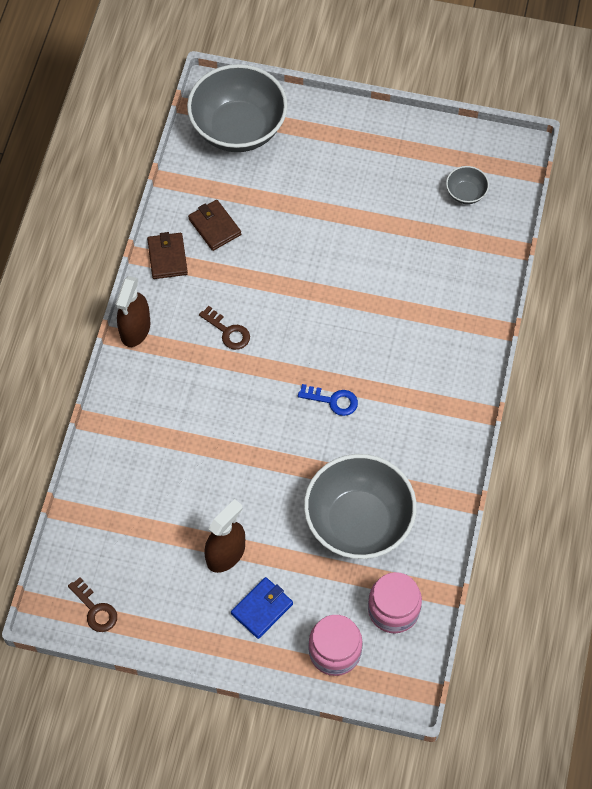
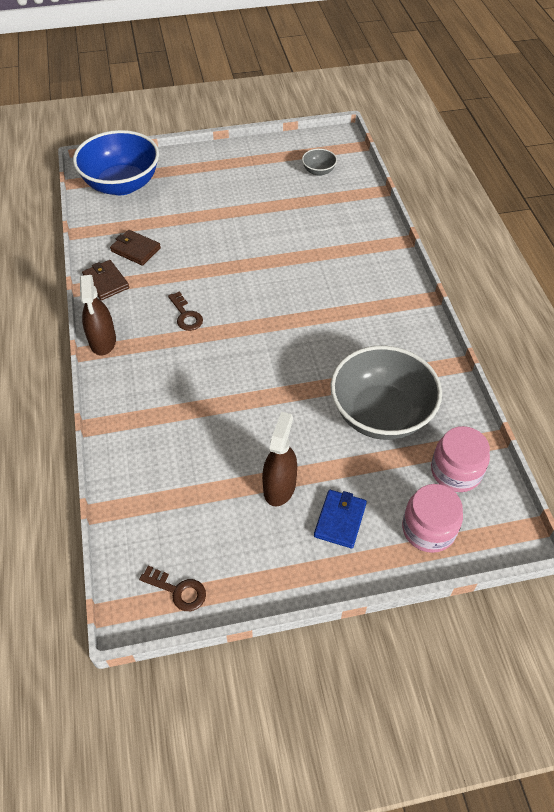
camera: 25 degrees left, 10 degrees down
(228, 332) = (186, 315): brown key -> brown key turned 45 degrees clockwise
(238, 128) = (122, 184): grey bowl -> blue bowl
(333, 401) = (302, 333): blue key -> none

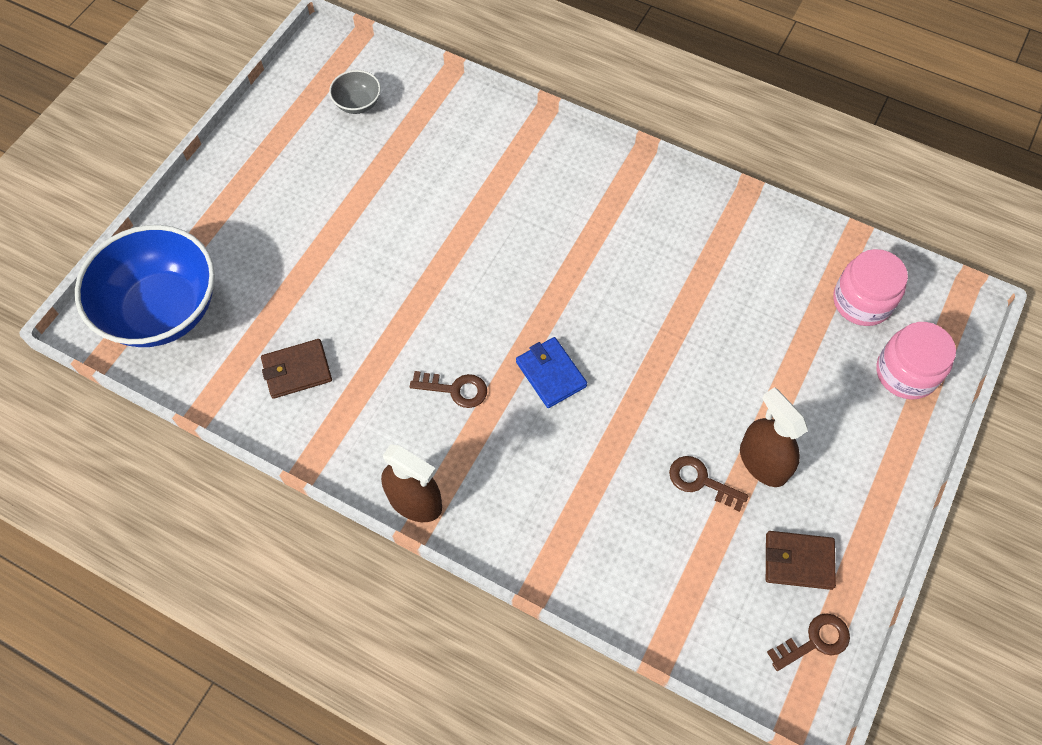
camera: 50 degrees left, 10 degrees up
(106, 282) = (320, 437): brown wallet -> brown wallet (798, 561)
(235, 462) = (701, 481): none -> brown key
(340, 520) = (841, 438): blue wallet -> blue wallet (551, 374)
(380, 414) = (747, 309): grey bowl -> none

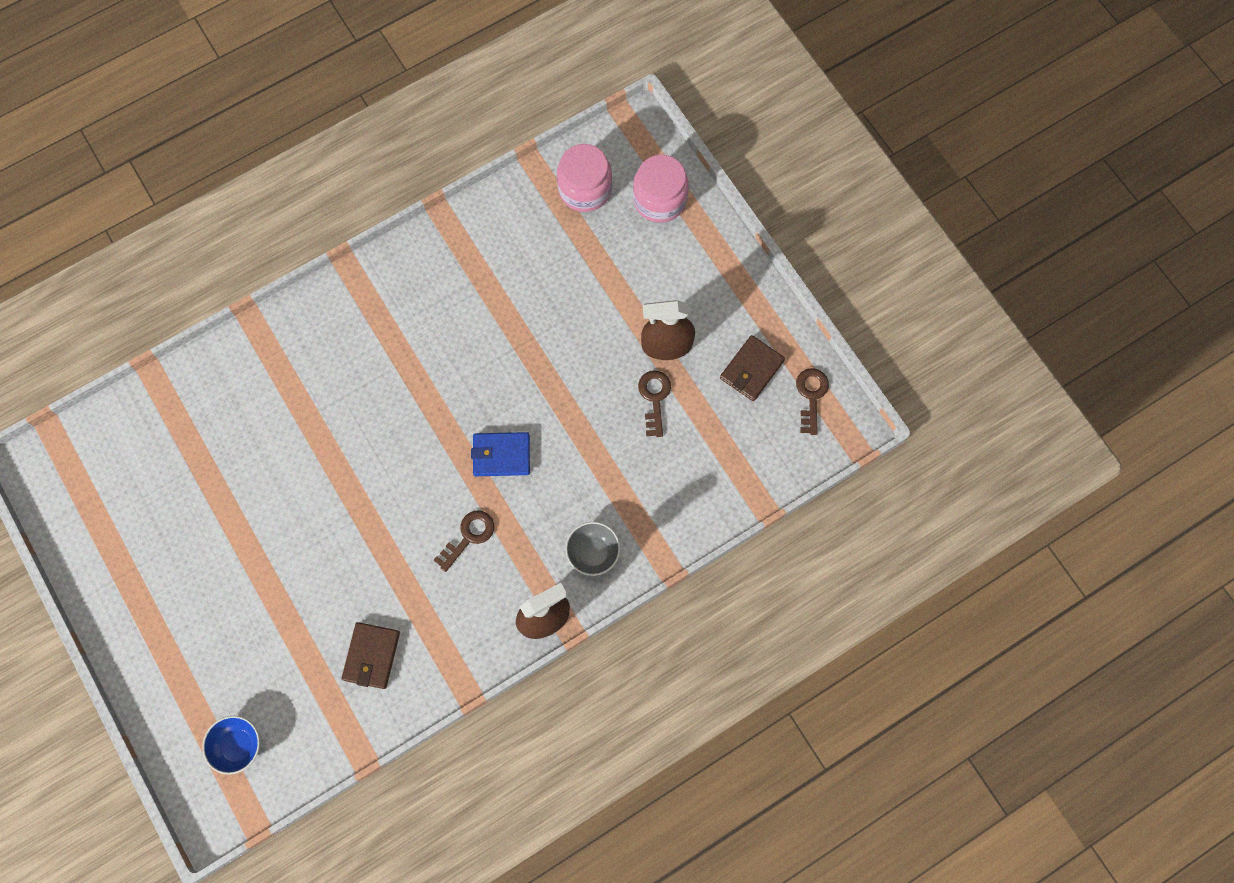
camera: 60 degrees left, 10 degrees up
(163, 310) = (237, 745): blue bowl -> blue bowl, size x0.43
(358, 103) = (128, 469): grey bowl -> grey bowl (593, 552)
(701, 481) = (654, 398): brown key -> brown key turned 120 degrees clockwise

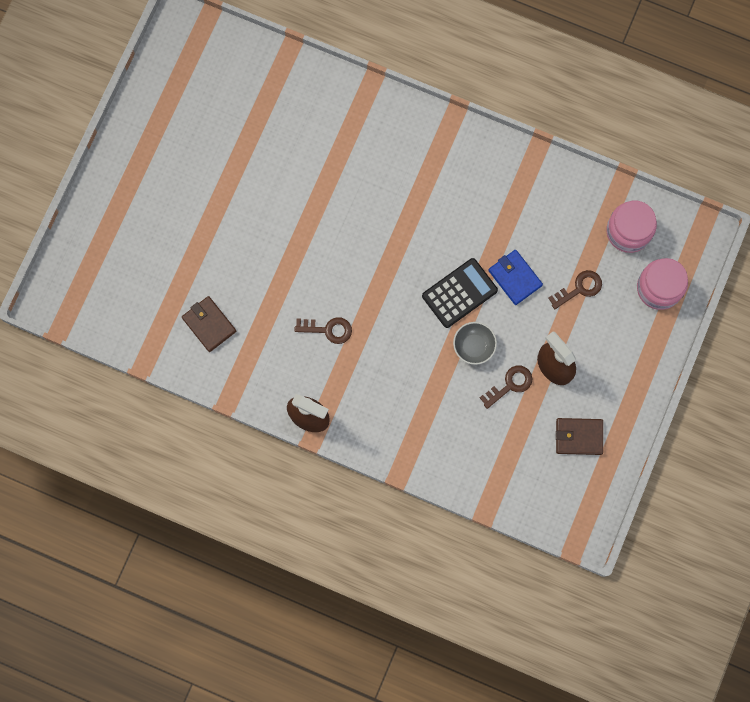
camera: 55 degrees right, 5 degrees up
(237, 745) = (98, 283): blue bowl -> none
(372, 656) = (209, 324): brown wallet -> brown wallet turned 75 degrees clockwise
(501, 455) = (397, 311): blue wallet -> blue wallet (515, 278)
(528, 383) = (459, 293): none -> black calculator
(593, 552) = (374, 417): grey bowl -> grey bowl (473, 346)
(811, 396) = (589, 490): brown key -> brown key (579, 288)

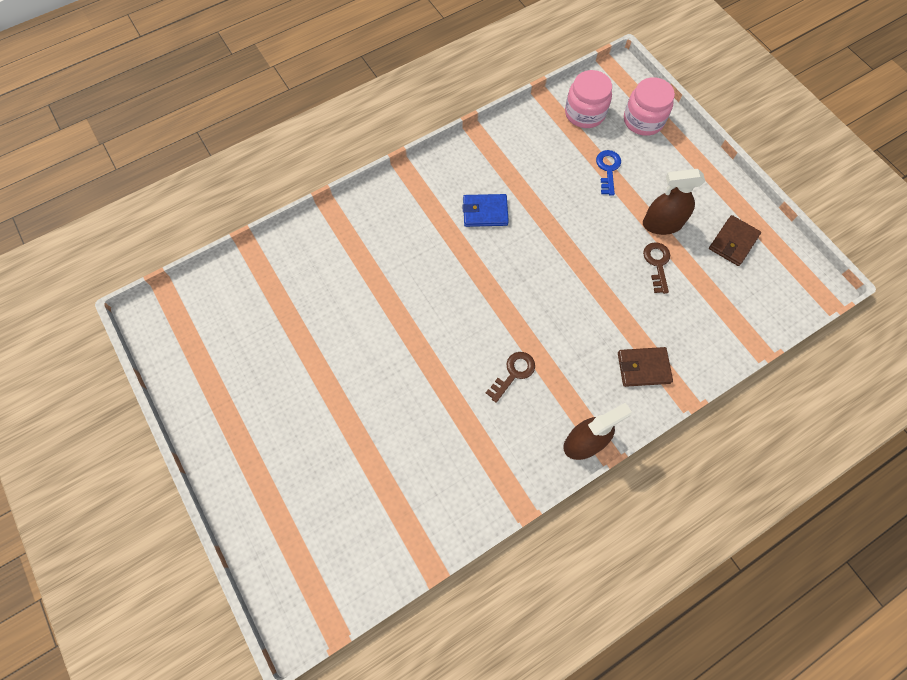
camera: 55 degrees left, 10 degrees down
(209, 324) = (436, 475): brown wallet -> brown wallet (643, 368)
(459, 293) = (553, 252): black calculator -> none
(473, 346) = (606, 270): grey bowl -> none
(515, 278) = (568, 206): blue wallet -> blue wallet (485, 212)
(579, 288) = (608, 169): brown key -> blue key

